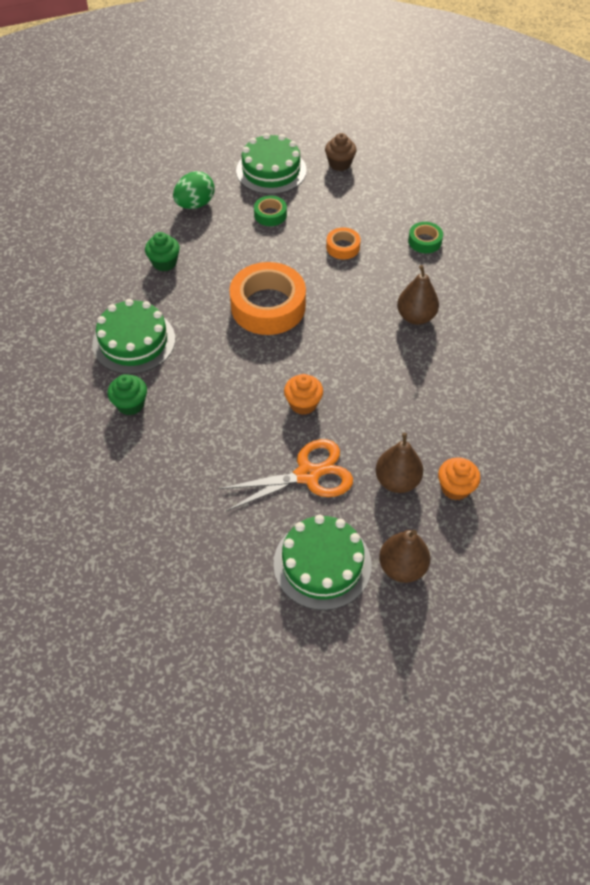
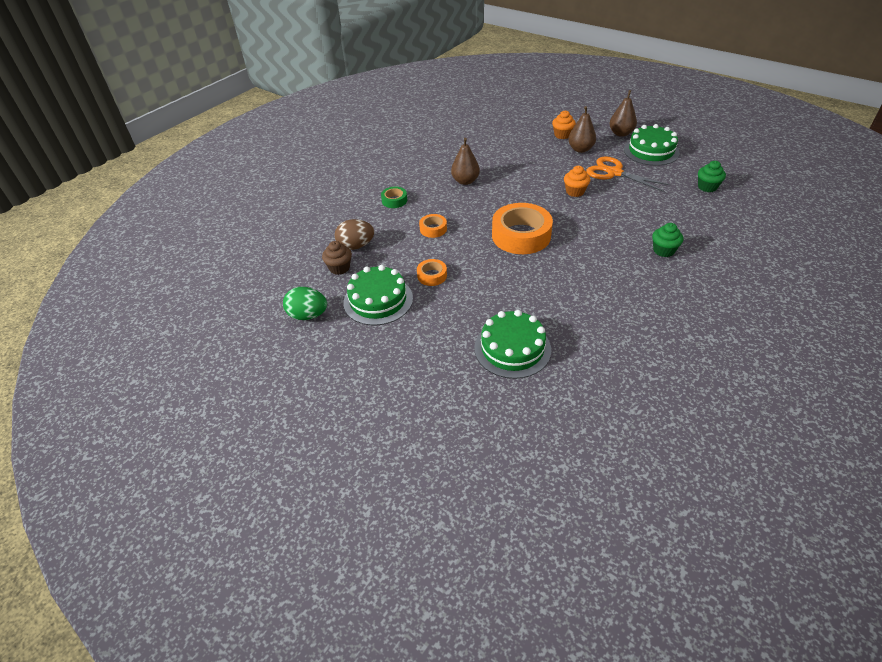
camera: 120 degrees left, 10 degrees down
(134, 341) = (621, 276): green cake -> green cake (512, 348)
(164, 263) = (538, 303): green cupcake -> green cupcake (707, 187)
(195, 204) = (459, 322): green egg -> green egg (308, 315)
(270, 215) = (432, 276): green tape -> orange tape
(364, 185) = (356, 246): none -> brown egg

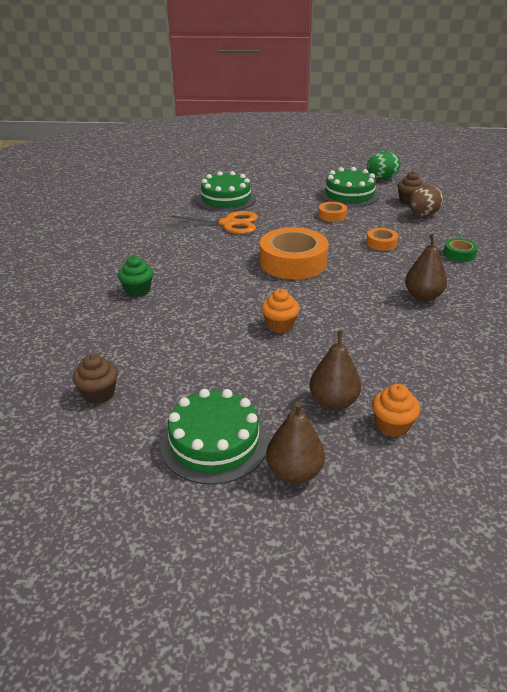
camera: 145 degrees right, 10 degrees down
(614, 173) = (249, 373): orange scissors -> orange scissors (229, 224)
(707, 187) = (99, 394): green cupcake -> brown cupcake

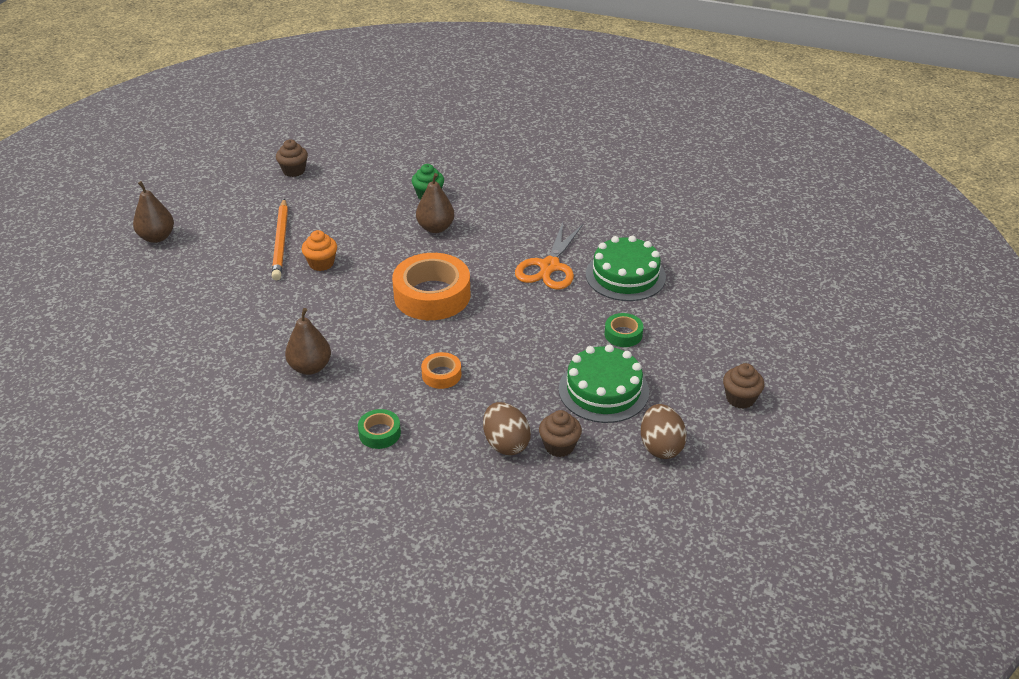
camera: 105 degrees right, 5 degrees up
(214, 442) = (208, 211): green cake -> none
(255, 361) = (281, 242): none -> orange pencil
(291, 194) = (623, 334): none -> green tape
(325, 164) = (740, 398): none -> brown cupcake
(332, 215) = (539, 354): orange tape -> none
(333, 402) = (205, 269): brown pear -> brown pear (435, 228)
(381, 178) = (660, 446): green egg -> brown egg
(392, 425) = (160, 290): orange cupcake -> none

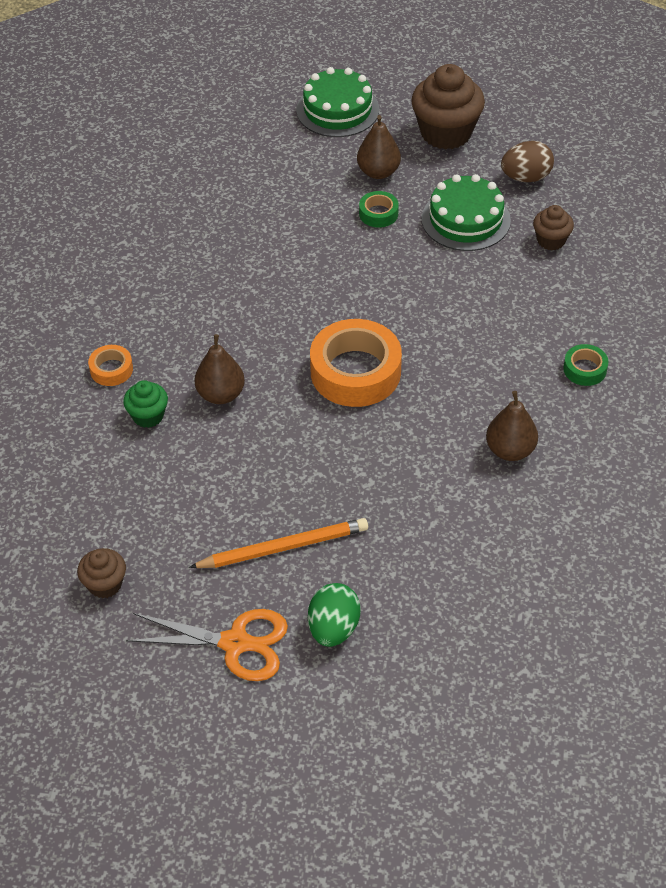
camera: 100 degrees left, 10 degrees up
(157, 237) = (303, 700): brown pear -> brown pear (378, 172)
(201, 255) = (333, 628): none -> green egg
(321, 263) = (320, 491): orange cupcake -> none
(441, 375) = (484, 339): orange tape -> orange tape (111, 369)
(506, 443) = (562, 276): brown egg -> none
(549, 267) = (277, 281): orange scissors -> orange scissors (235, 643)
(625, 275) = (279, 220): green cake -> green cake (337, 110)
(740, 398) = (446, 133): brown cupcake -> brown cupcake, size x1.92

